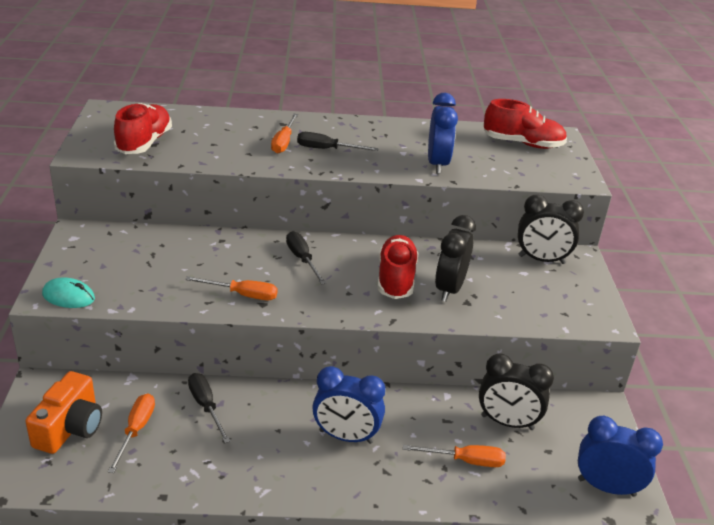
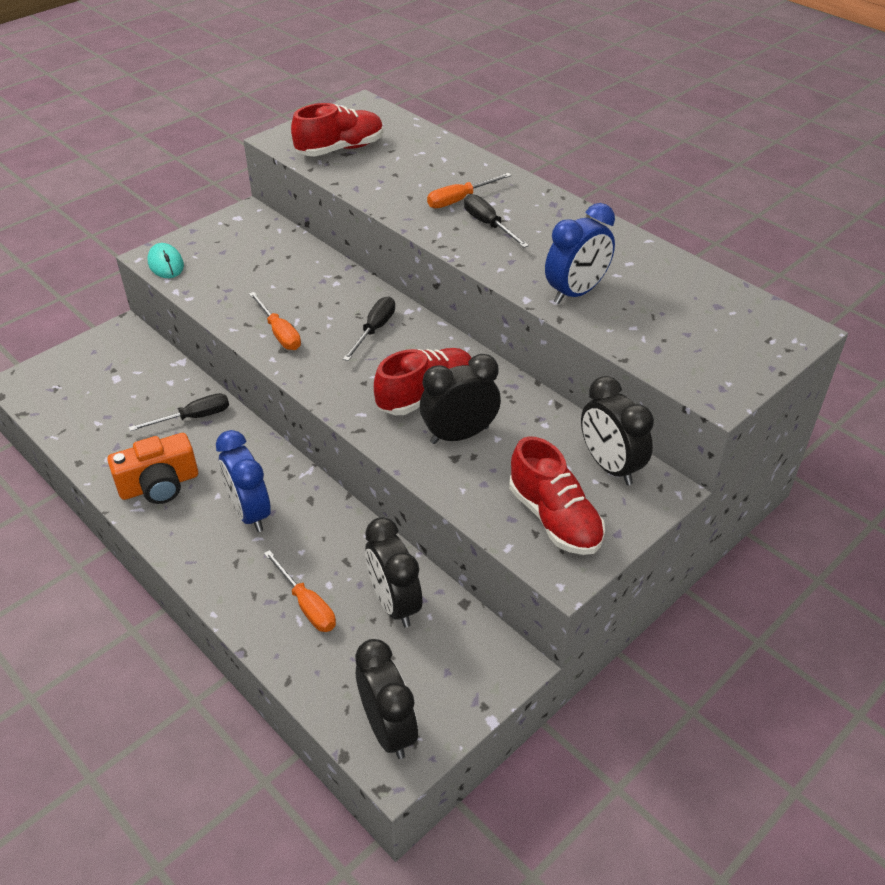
camera: 50 degrees right, 10 degrees up
(70, 427) = (97, 373): orange camera -> orange camera (159, 485)
(136, 430) = (128, 403): orange screwdriver -> none
(206, 406) = (193, 417): black screwdriver -> black screwdriver turned 45 degrees clockwise
(522, 144) = (726, 318): red shoe -> red shoe (554, 518)
(606, 487) = (388, 729): blue clock -> black clock

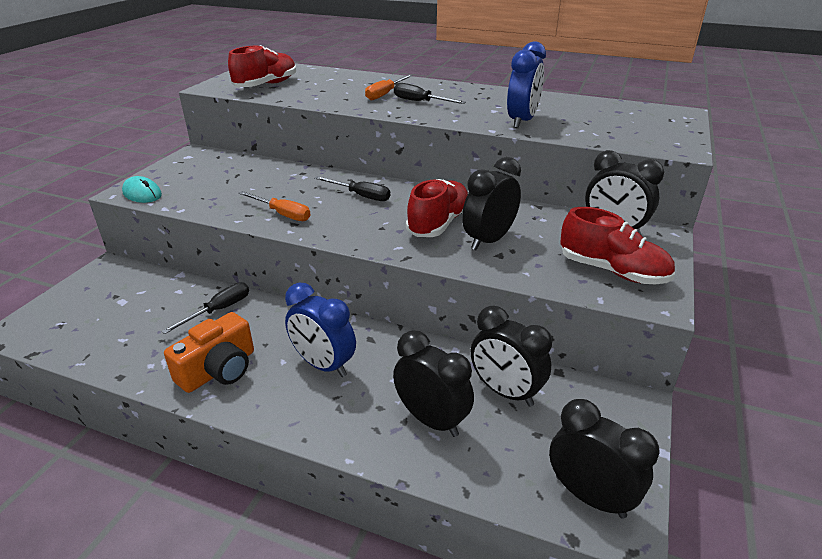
camera: 25 degrees left, 10 degrees down
(306, 605) = (431, 420): orange screwdriver -> black clock
(374, 330) = (360, 196): black screwdriver -> black screwdriver turned 120 degrees clockwise

